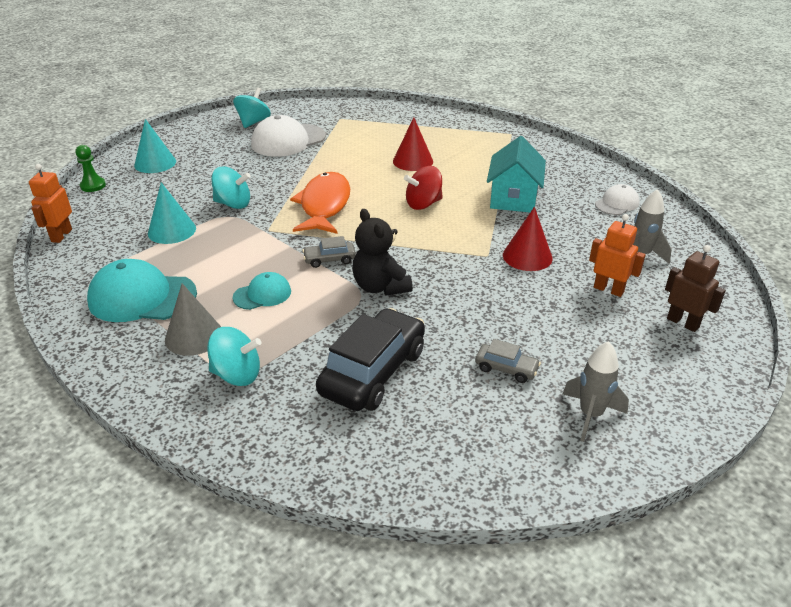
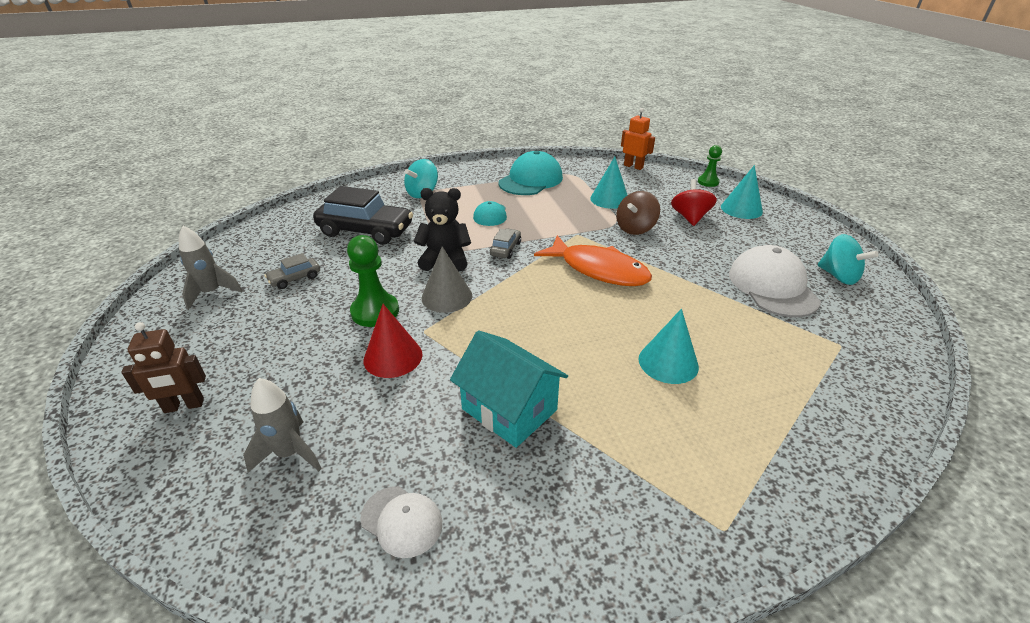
camera: 120 degrees right, 0 degrees up
(194, 336) = (473, 188): grey cone -> grey cone (447, 296)
(233, 204) = (635, 228): turquoise spinning top -> brown spinning top
(373, 372) = (366, 231): black car -> black car turned 45 degrees counterclockwise
(413, 161) = (668, 362): red cone -> turquoise cone
(423, 204) = (554, 329): red spinning top -> red spinning top (690, 217)
(493, 290) = (375, 311): none -> green pawn
(608, 289) = (284, 384): orange robot -> none
(617, 203) = (401, 521): white cap -> white cap turned 45 degrees counterclockwise

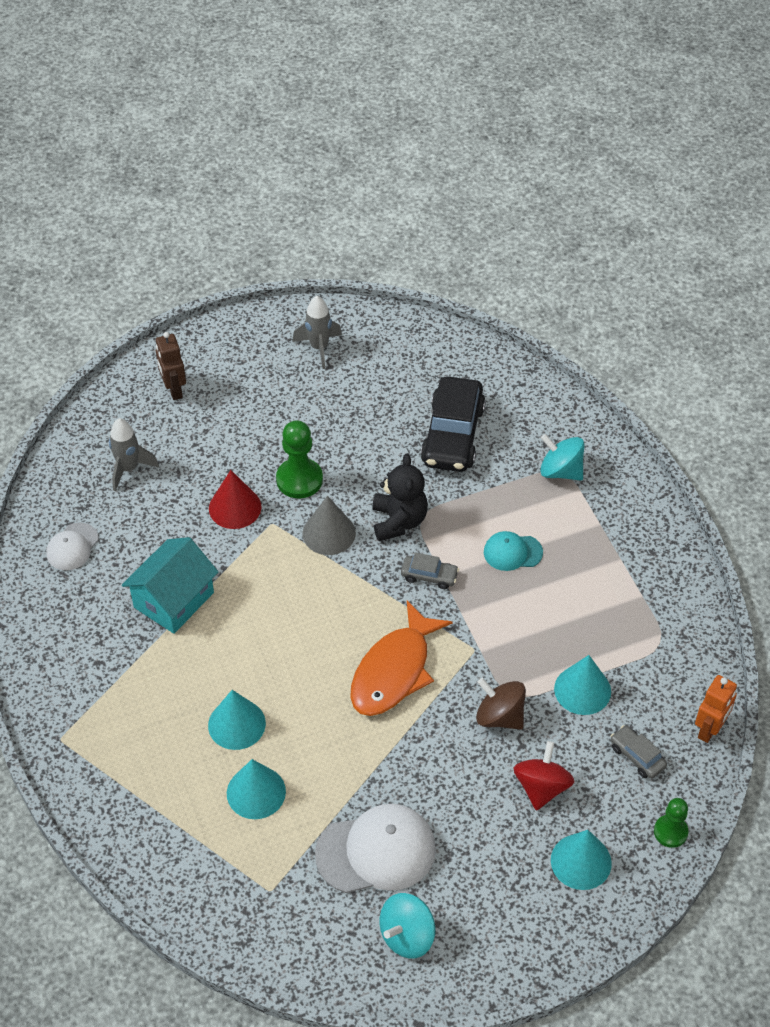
camera: 85 degrees right, 15 degrees up
(295, 278) = (349, 401): grey car -> grey car (637, 756)
(531, 180) = (627, 591): turquoise cap -> none
(690, 217) = (541, 787): red spinning top -> red spinning top turned 75 degrees counterclockwise
(741, 351) = (256, 792): none -> turquoise cone

